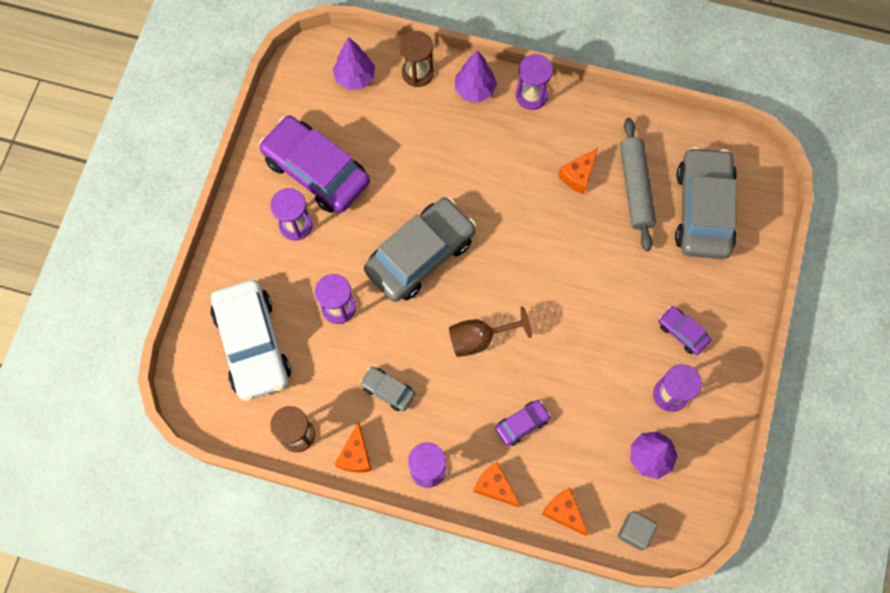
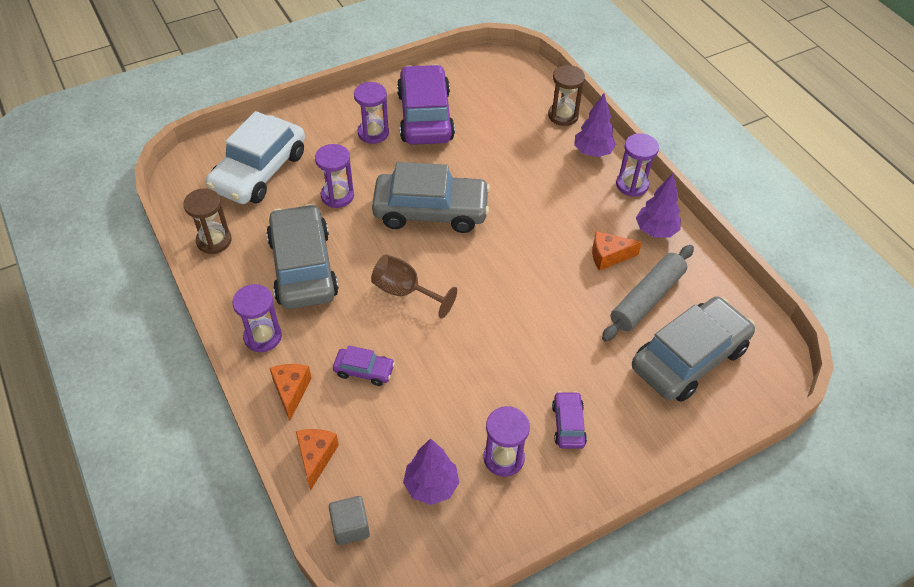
camera: 45 degrees right, 20 degrees down
(355, 78) = (516, 89): purple tree -> purple tree (655, 231)
(355, 455) = (231, 285): orange cheese -> none
(388, 390) = (303, 267): grey car -> grey car, size x2.22

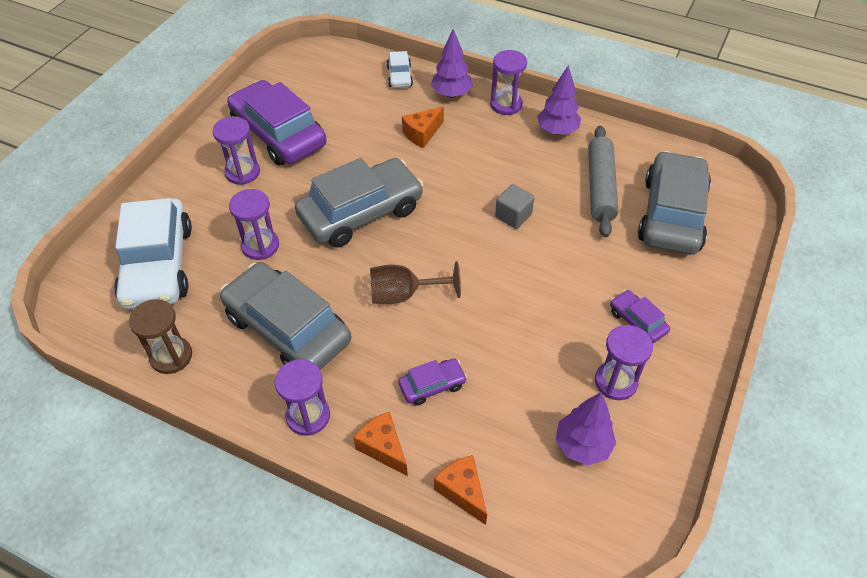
camera: 35 degrees left, 0 degrees up
(350, 527) = (550, 530): grey cube -> grey cube (513, 216)
(563, 115) = (399, 76): brown hourglass -> white car
(608, 256) = (541, 170): orange cheese -> orange cheese (422, 134)

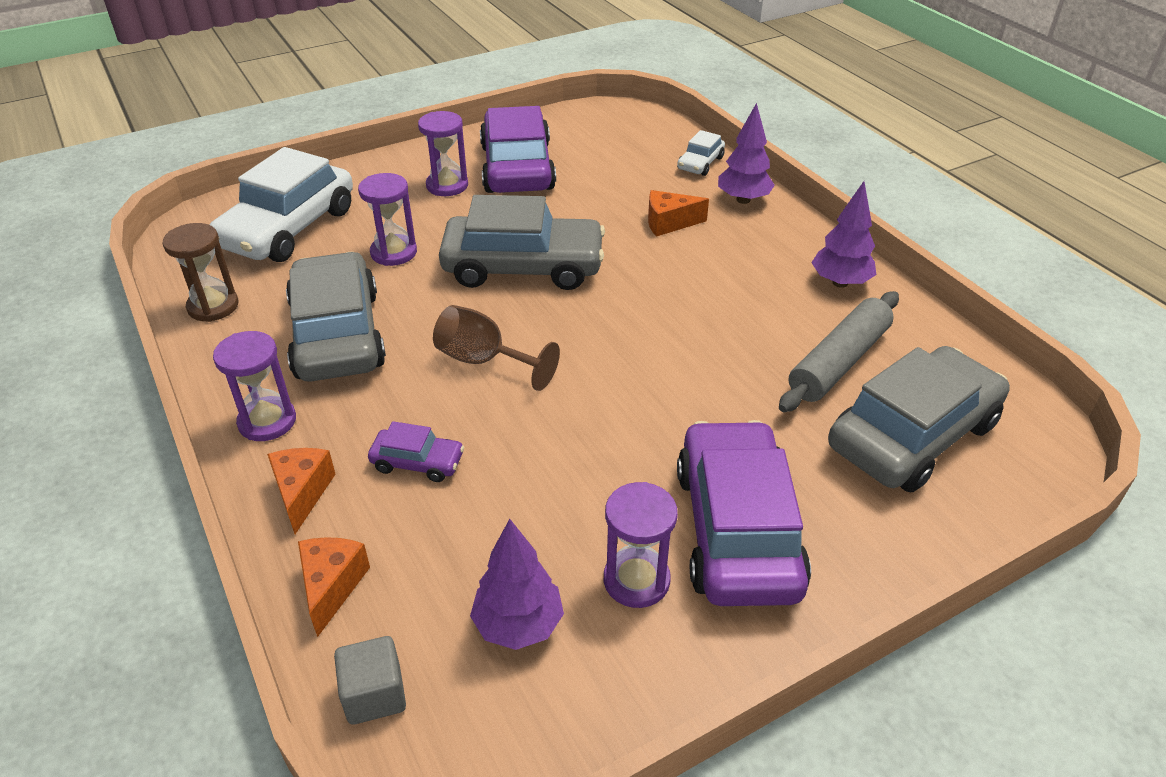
camera: 35 degrees right, 10 degrees down
(506, 104) = (800, 233): purple hourglass -> none
(513, 216) = (692, 343): grey cube -> grey cube (374, 694)
(637, 322) = (737, 529): purple car -> purple car, size x2.22

